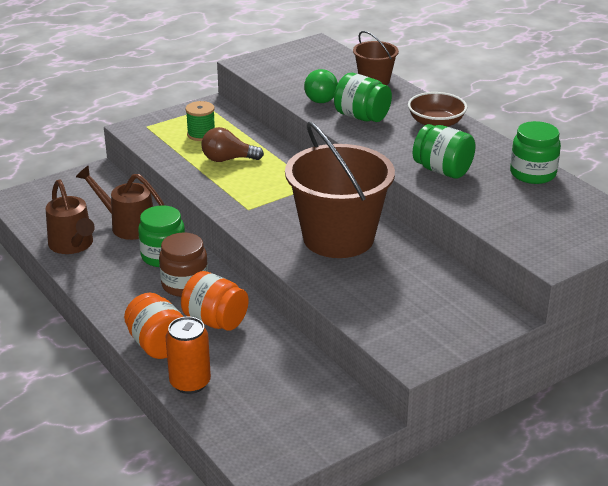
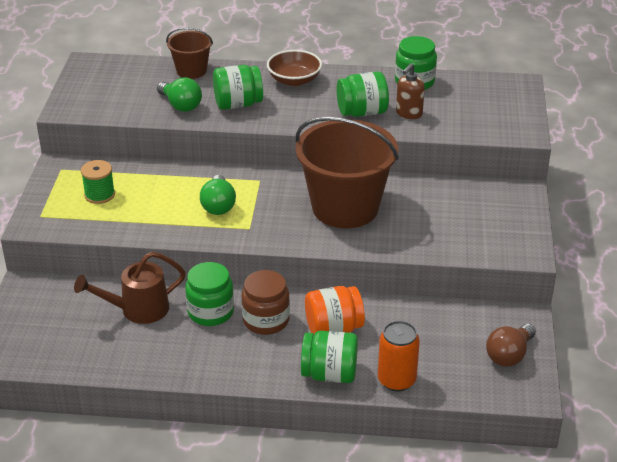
camera: 50 degrees left, 5 degrees up
(73, 245) = (126, 355): brown watering can -> none
(158, 345) = (329, 374): orange jar -> green jar
(228, 159) = (160, 201): brown light bulb -> brown light bulb (509, 355)
(257, 183) = (218, 205): none -> green light bulb
(478, 191) = (408, 113): none -> brown soap dispenser

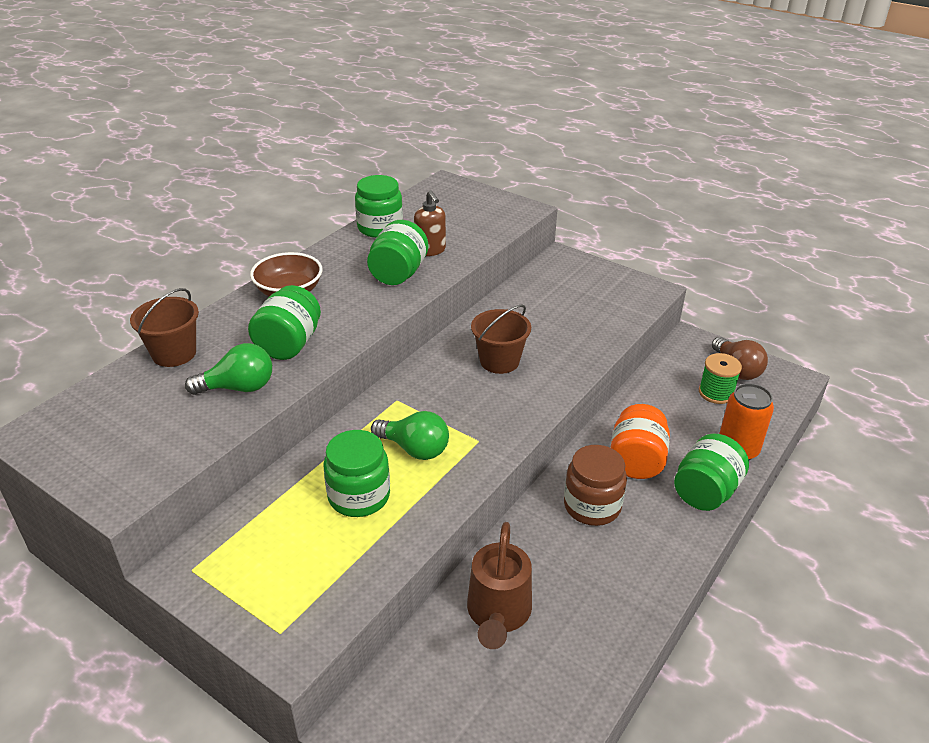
camera: 60 degrees left, 0 degrees up
(99, 195) = (291, 548): green spool -> green spool (716, 393)
(210, 312) = (548, 546): green jar -> green jar (359, 496)
(345, 207) = (499, 361): brown bucket -> brown bucket, size x0.50

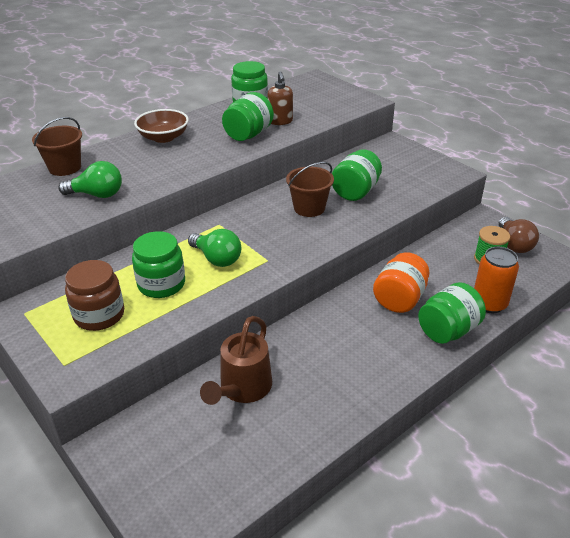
camera: 15 degrees right, 0 degrees up
(289, 344) = (146, 171): green jar -> green jar (355, 191)
(592, 506) = (349, 326): brown jar -> brown jar (99, 315)

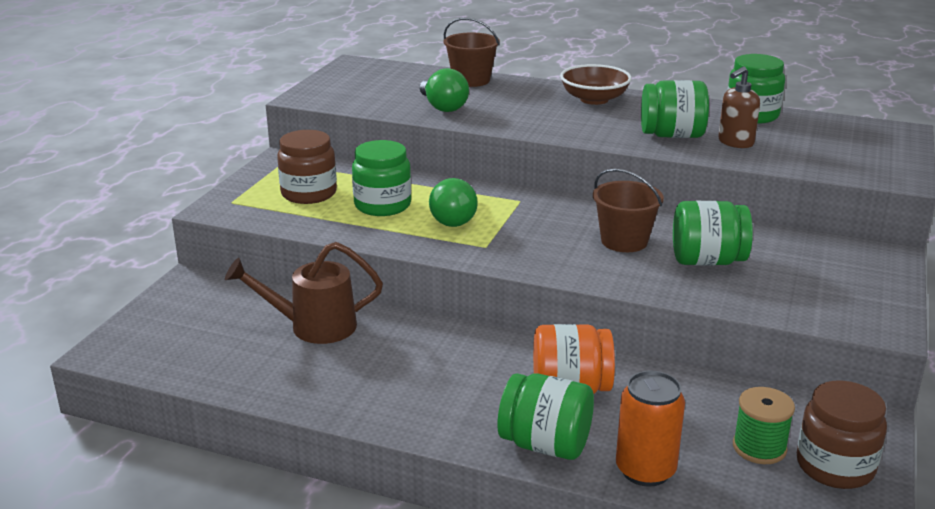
camera: 60 degrees right, 10 degrees down
(514, 244) = (835, 466): brown light bulb -> brown jar

